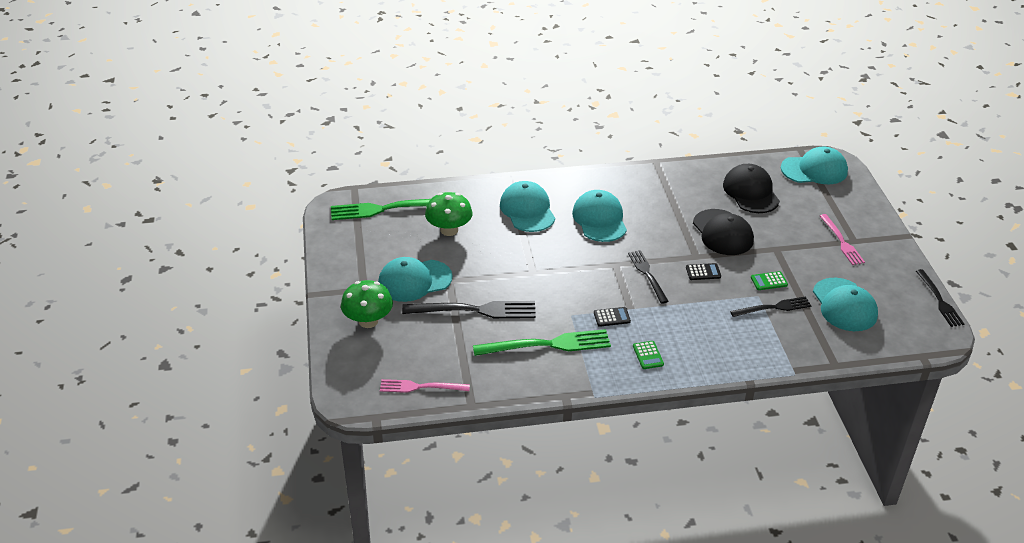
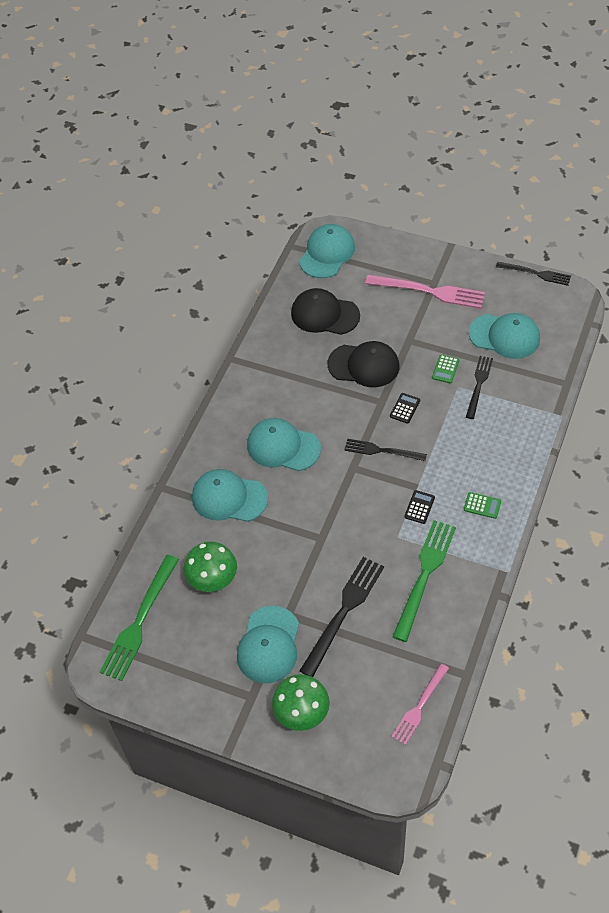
camera: 55 degrees left, 15 degrees up
(841, 241) = (429, 291): pink fork -> pink fork, size x1.59

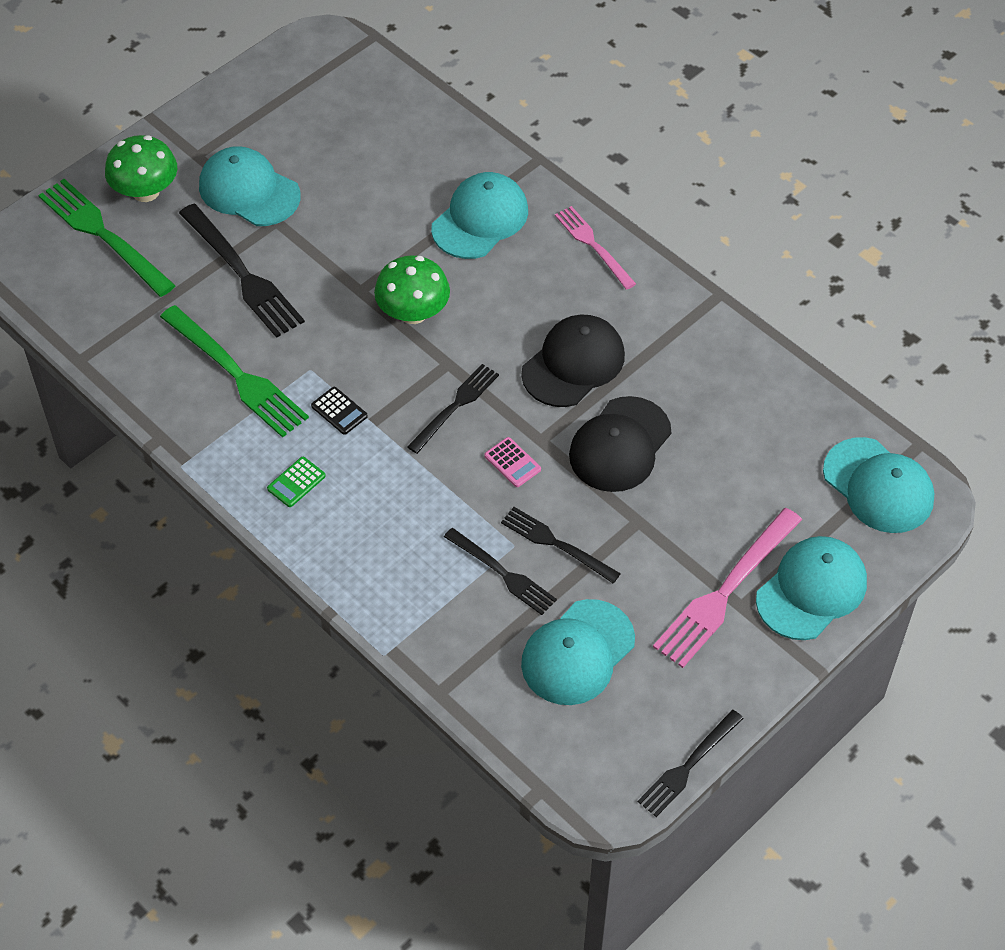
camera: 110 degrees right, 0 degrees up
(139, 621) = (359, 88): green fork -> green fork (103, 235)
(212, 579) = (371, 168): green mushroom -> green mushroom (413, 312)
(283, 447) = (528, 301): turquoise cap -> turquoise cap (811, 590)
(324, 314) = (747, 434): black cap -> black cap (573, 364)
(405, 408) = (512, 463): black calculator -> pink calculator
(419, 706) = (74, 299): pink fork -> pink fork (593, 245)
(445, 369) = (556, 544): green calculator -> black fork

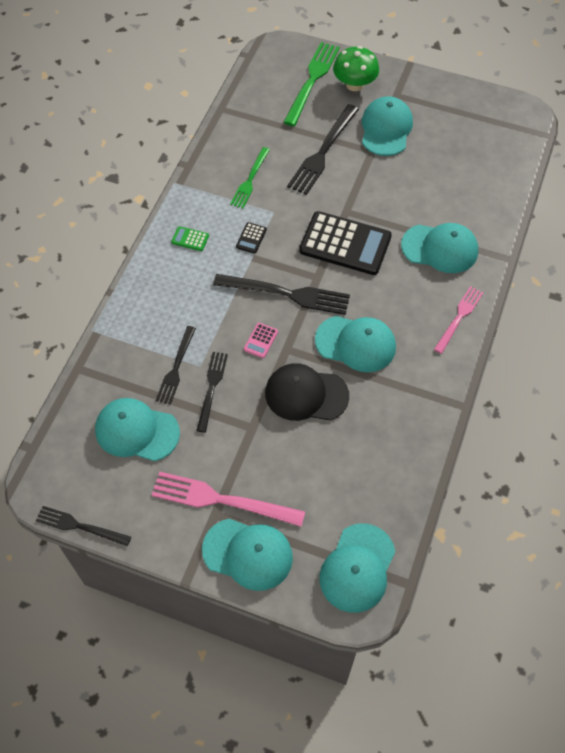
camera: 65 degrees right, 5 degrees up
(236, 375) = (250, 180): green fork -> green fork, size x0.63
(413, 312) = (345, 244): green mushroom -> black calculator
(455, 406) = (287, 294): black fork -> black fork, size x1.59
(573, 364) = (356, 344): black cap -> turquoise cap

